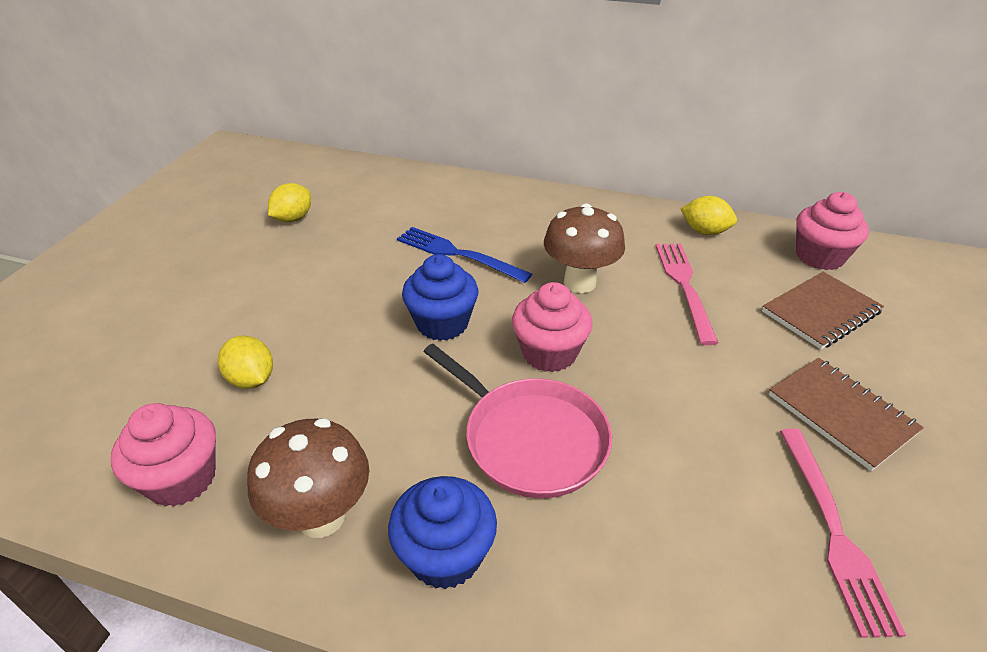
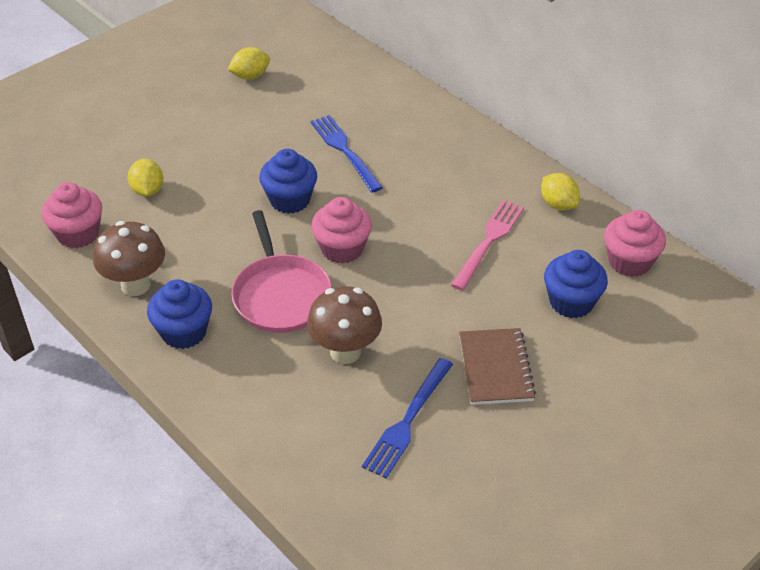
camera: 30 degrees right, 5 degrees up
(579, 282) = (412, 208): brown mushroom -> brown mushroom (345, 352)
(821, 312) = (571, 302): brown notebook -> blue cupcake
(835, 533) = (407, 422): pink fork -> blue fork

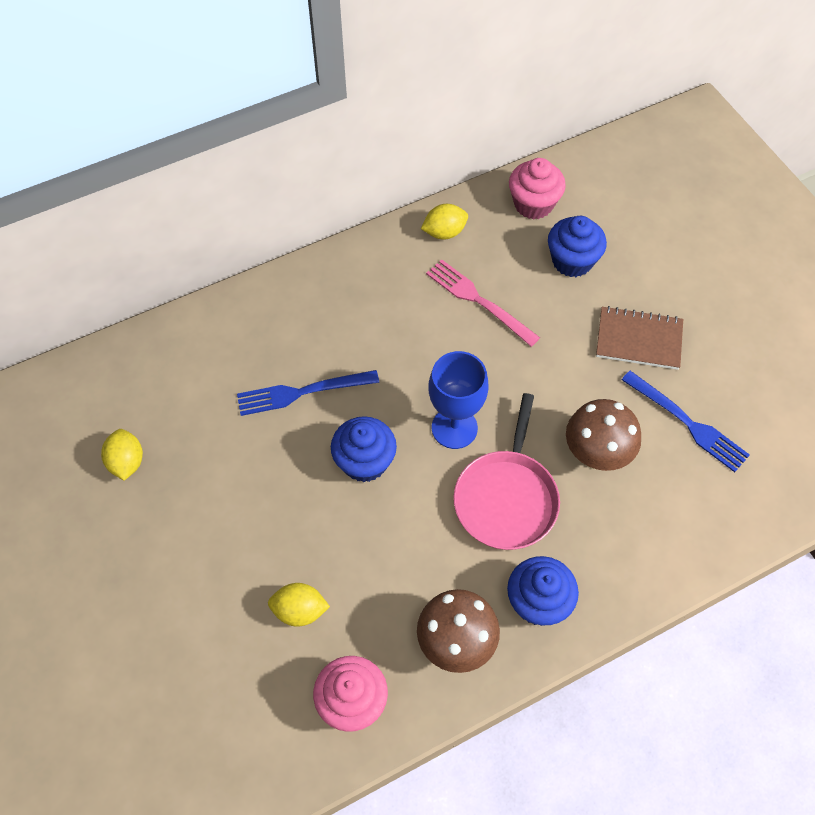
camera: 75 degrees left, 15 degrees up
(281, 295) = (506, 498): pink pan -> pink pan turned 105 degrees clockwise
(342, 249) = (454, 428): pink cupcake -> blue goblet

